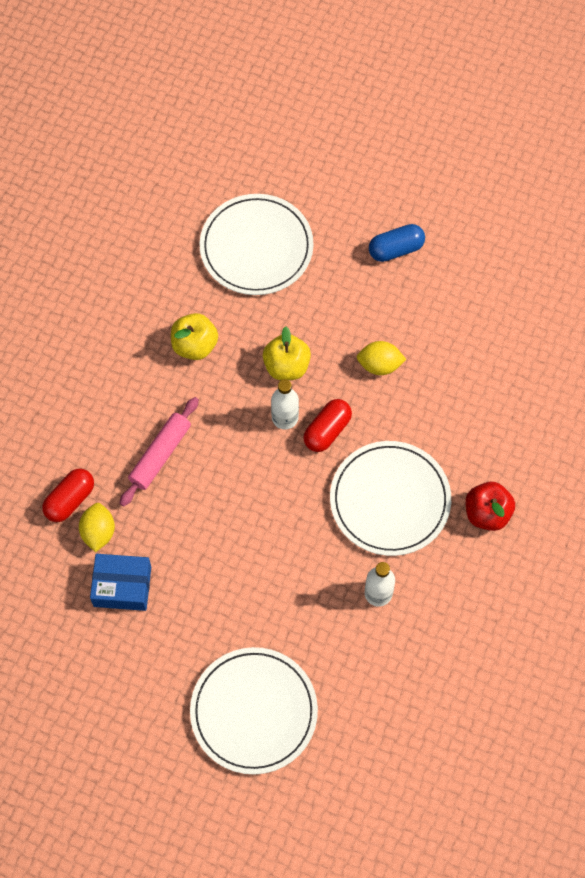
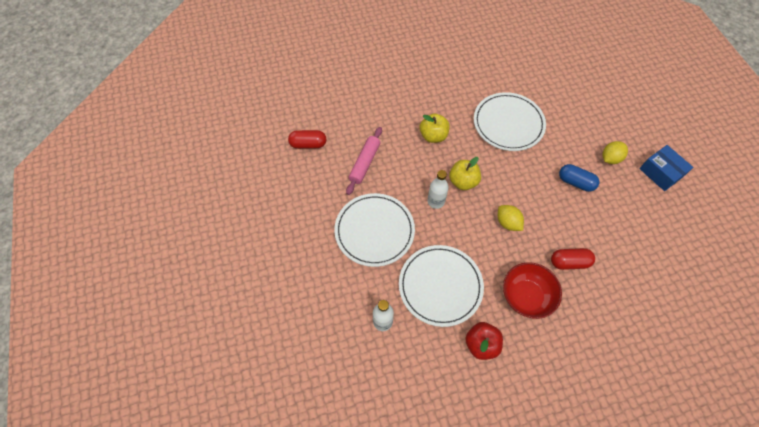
camera: 50 degrees right, 5 degrees down
(98, 532) = (302, 167): yellow lemon -> yellow lemon (610, 158)
(122, 586) = (283, 197): blue box -> blue box (660, 173)
(160, 455) = (365, 163): pink rolling pin -> pink rolling pin turned 60 degrees counterclockwise
(254, 711) = (264, 309): white plate -> white plate (374, 231)
(327, 430) = (448, 226): red capsule -> red capsule (569, 262)
(476, 423) = (526, 296): none -> red bowl

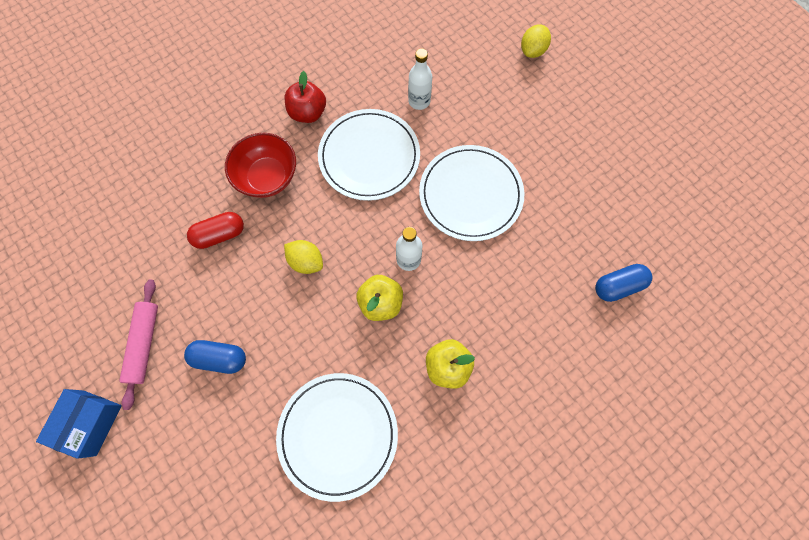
camera: 160 degrees right, 10 degrees up
(308, 144) = (617, 286): red capsule -> blue capsule
(365, 163) = (525, 283): pink rolling pin -> pink rolling pin (144, 344)
(610, 158) = (168, 422): yellow lemon -> yellow lemon (532, 51)
(660, 173) = (90, 422): blue box -> blue box turned 75 degrees clockwise

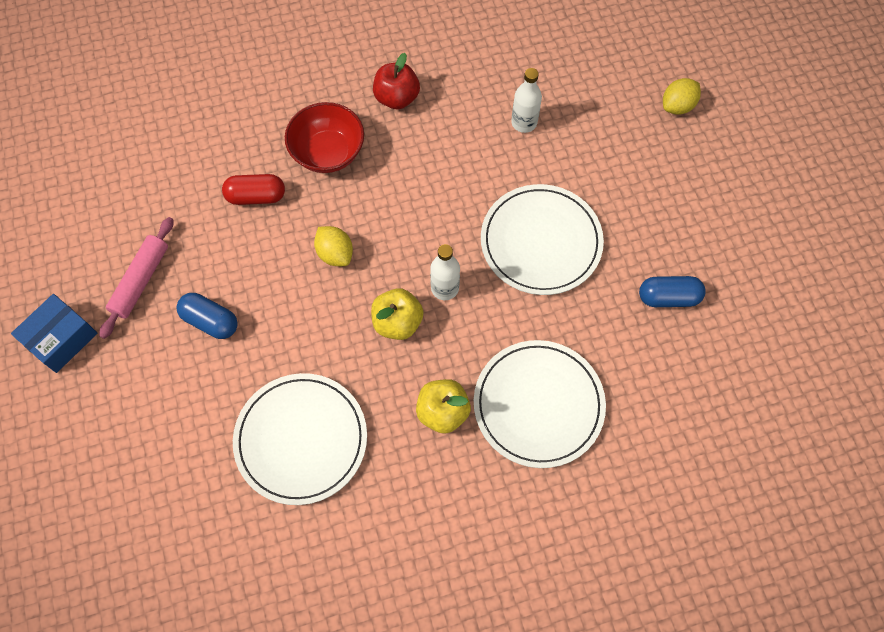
camera: 20 degrees right, 5 degrees down
(369, 156) = (445, 165): white plate -> white plate (538, 404)
(617, 286) = (667, 394): blue capsule -> blue capsule (668, 297)

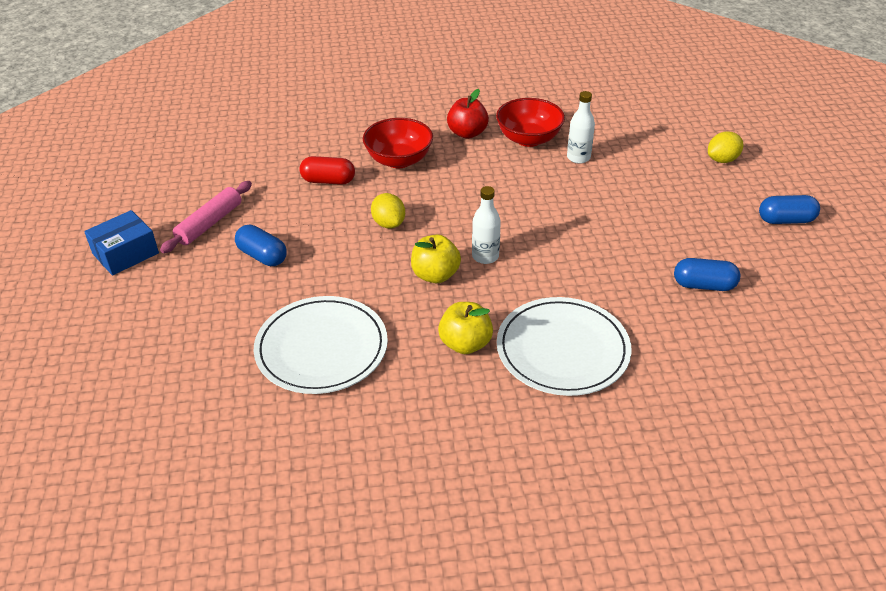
camera: 10 degrees right, 25 degrees down
(466, 98) = (528, 139): none -> red bowl
(541, 241) = (582, 234): white plate -> none
(746, 191) = (785, 220): none -> blue capsule

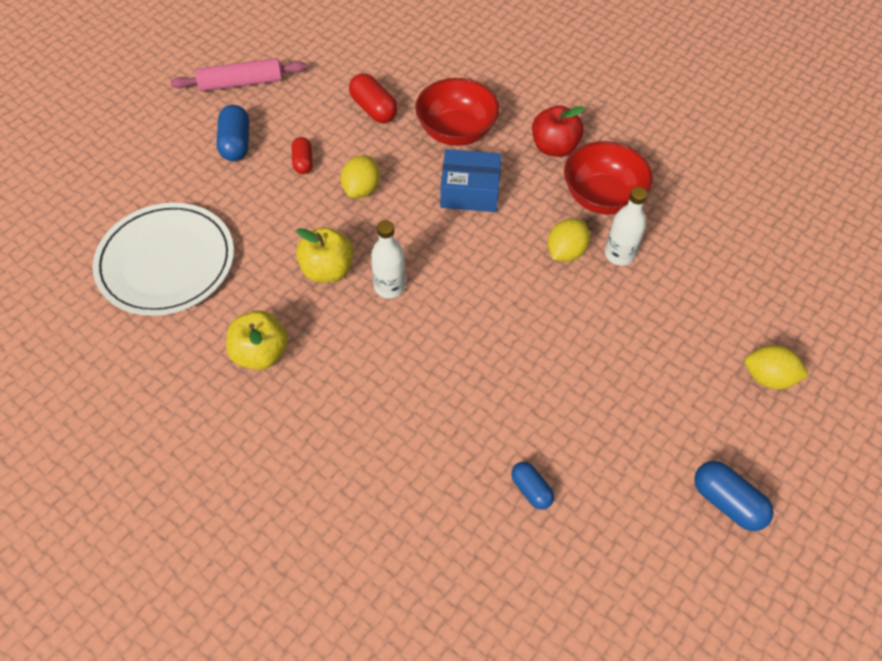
camera: 45 degrees right, 15 degrees up
(125, 253) = (158, 66): blue box -> blue box (470, 191)
(327, 235) = (303, 162): none -> red capsule
(551, 175) = (565, 252): none -> yellow lemon
(562, 349) = (321, 431): white plate -> none
(704, 285) = (531, 490): blue capsule -> blue capsule, size x0.65

